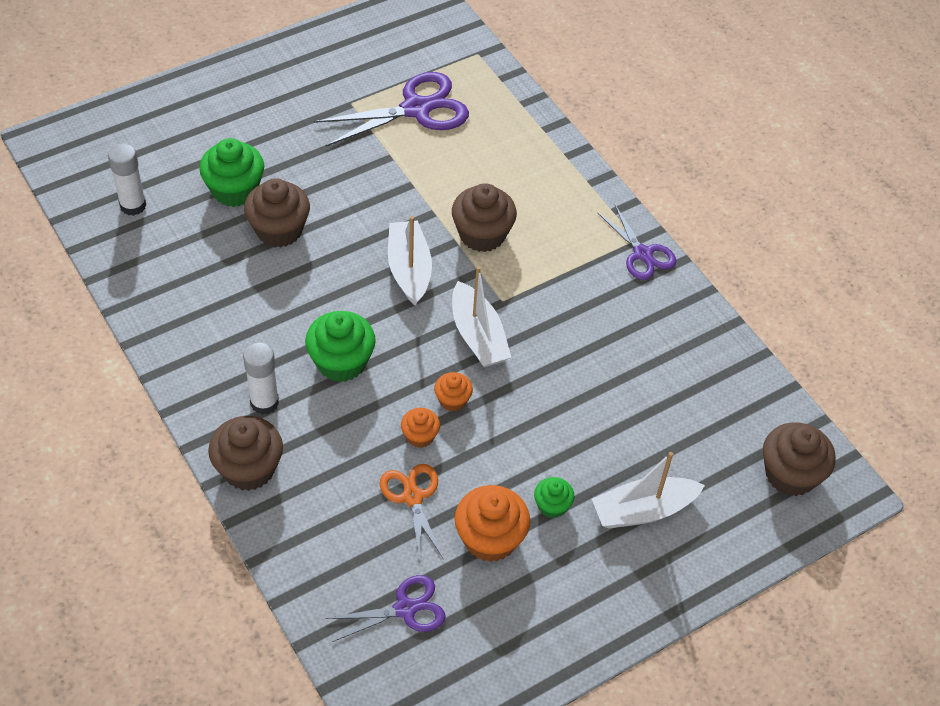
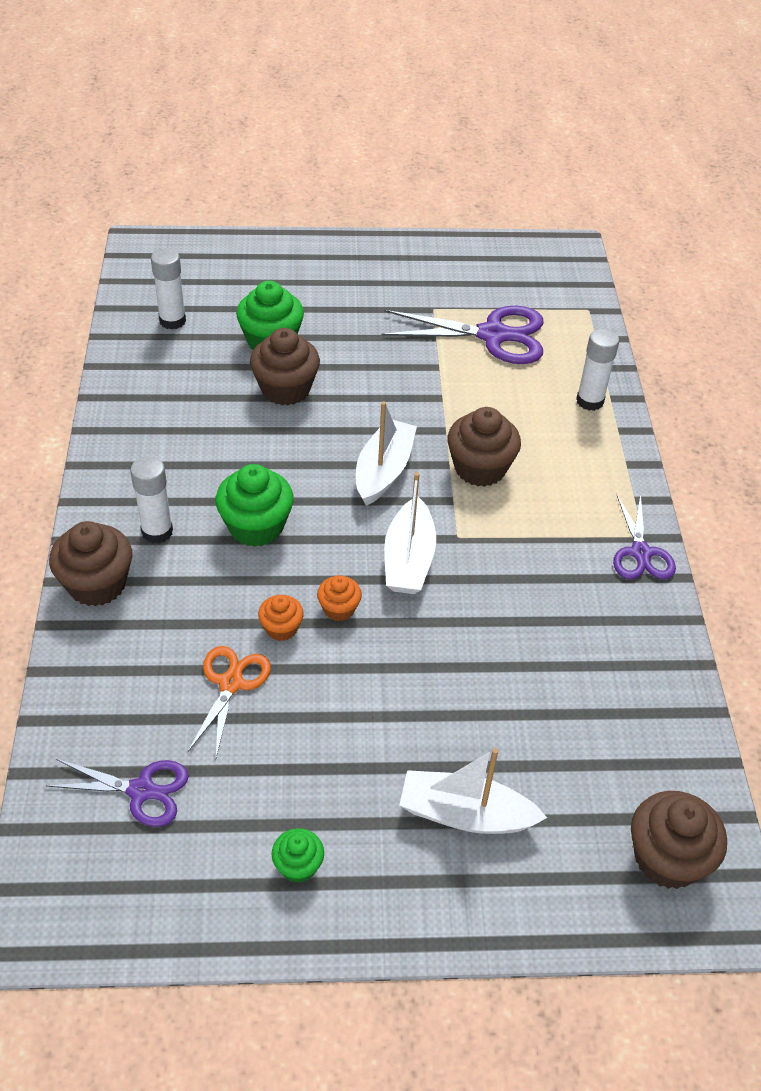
camera: 30 degrees right, 5 degrees down
(490, 538) = (279, 762): orange cupcake -> none
(529, 139) = (590, 401): none -> white glue stick
(552, 506) = (368, 761): green cupcake -> green cupcake (298, 865)

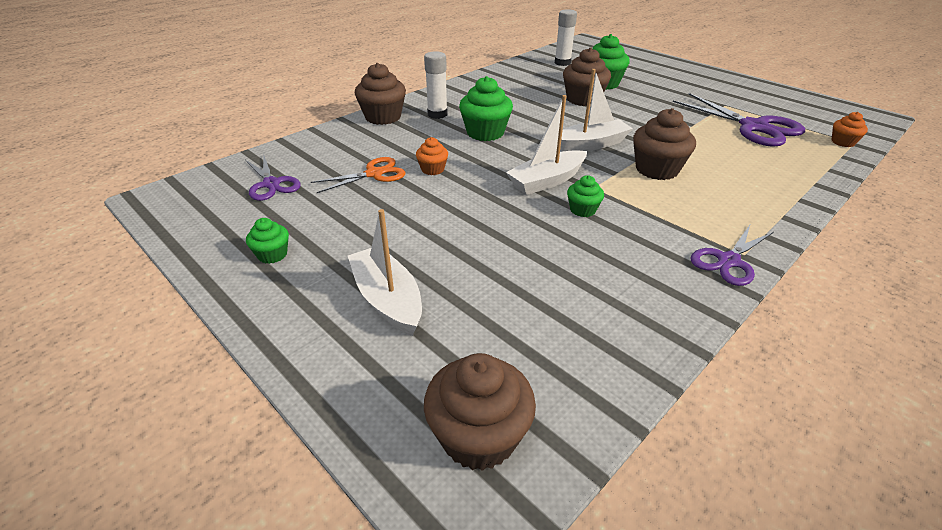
camera: 50 degrees right, 10 degrees down
(339, 609) = (474, 178): orange cupcake -> orange cupcake (843, 142)
(482, 576) = (582, 210): none -> green cupcake
(590, 401) = (793, 178): white glue stick -> none

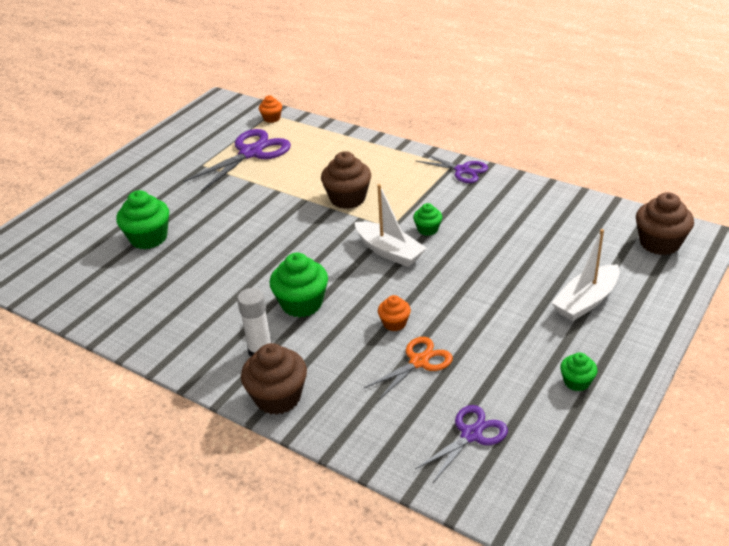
camera: 100 degrees left, 0 degrees up
(374, 174) = (419, 362): orange scissors -> orange scissors turned 90 degrees clockwise
(562, 63) = (73, 274): white glue stick -> none
(583, 99) = (198, 248): brown cupcake -> none
(590, 145) = (311, 234): white boat -> none

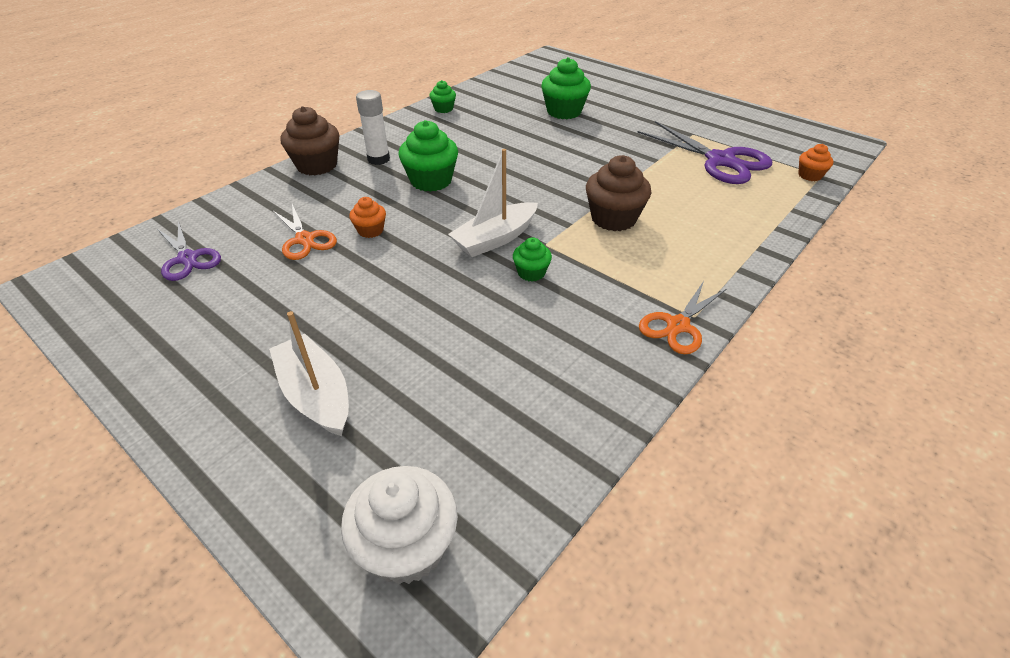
camera: 95 degrees right, 5 degrees up
(462, 170) = (678, 325): purple scissors -> orange scissors
(576, 382) = (189, 348): green cupcake -> green cupcake (443, 109)
(659, 243) = (407, 546): brown cupcake -> white cupcake

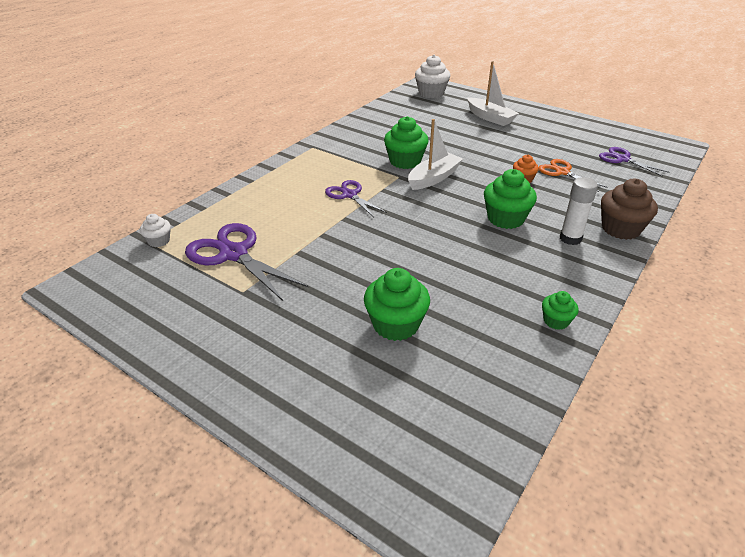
camera: 175 degrees right, 5 degrees down
(531, 273) = (405, 161): green cupcake -> green cupcake, size x1.82
(613, 218) = (349, 195): brown cupcake -> purple scissors
(678, 325) = (323, 143): orange scissors -> none
(809, 175) = (159, 241): orange cupcake -> white cupcake

